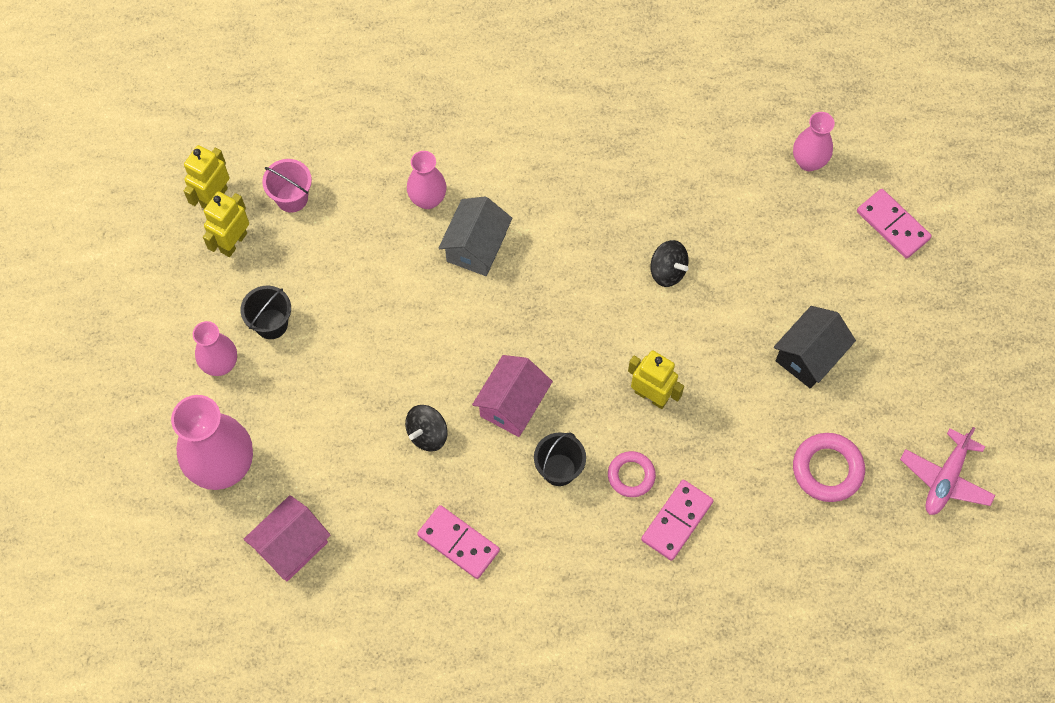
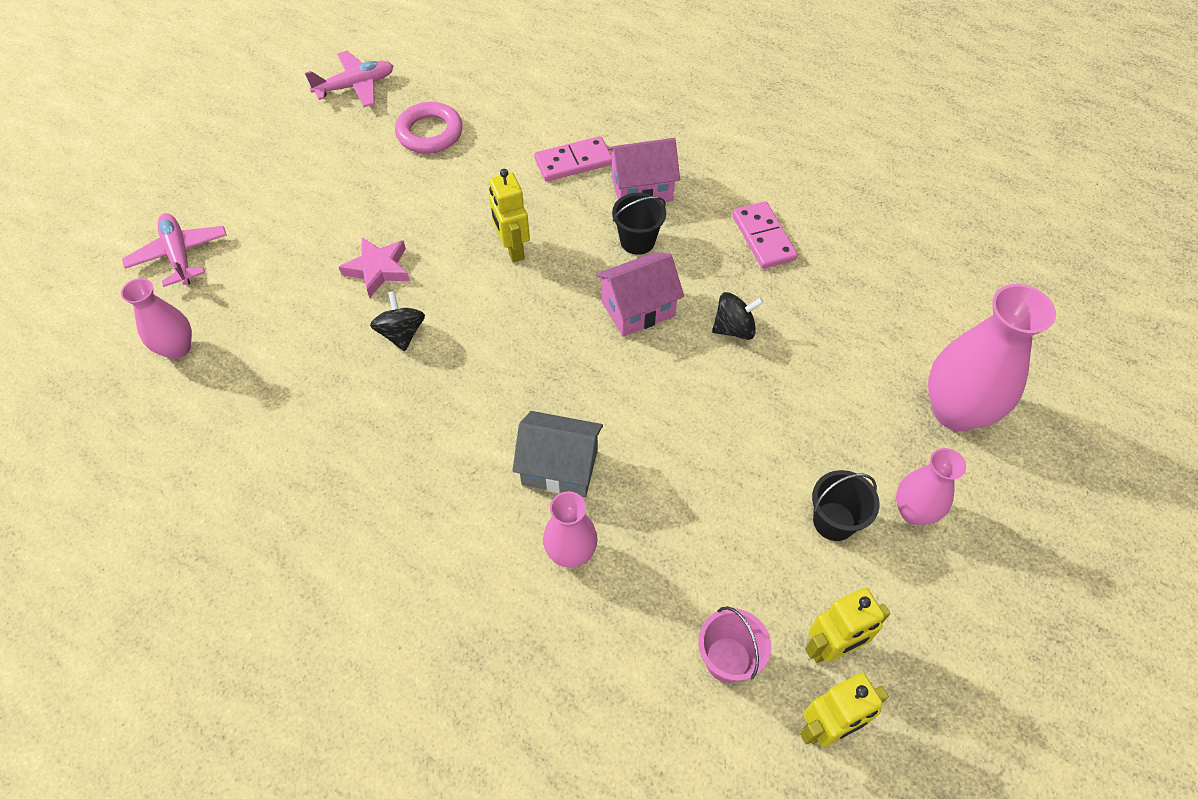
camera: 145 degrees left, 10 degrees down
(291, 546) = (918, 311): pink house -> pink house (641, 188)
(476, 247) = (560, 467): grey house -> grey house turned 45 degrees clockwise
(631, 475) = (581, 206): pink ring -> none
(736, 310) = (378, 269): none -> pink star
(809, 356) = (359, 205): black house -> none
(892, 225) = (179, 255): pink domino -> pink plane

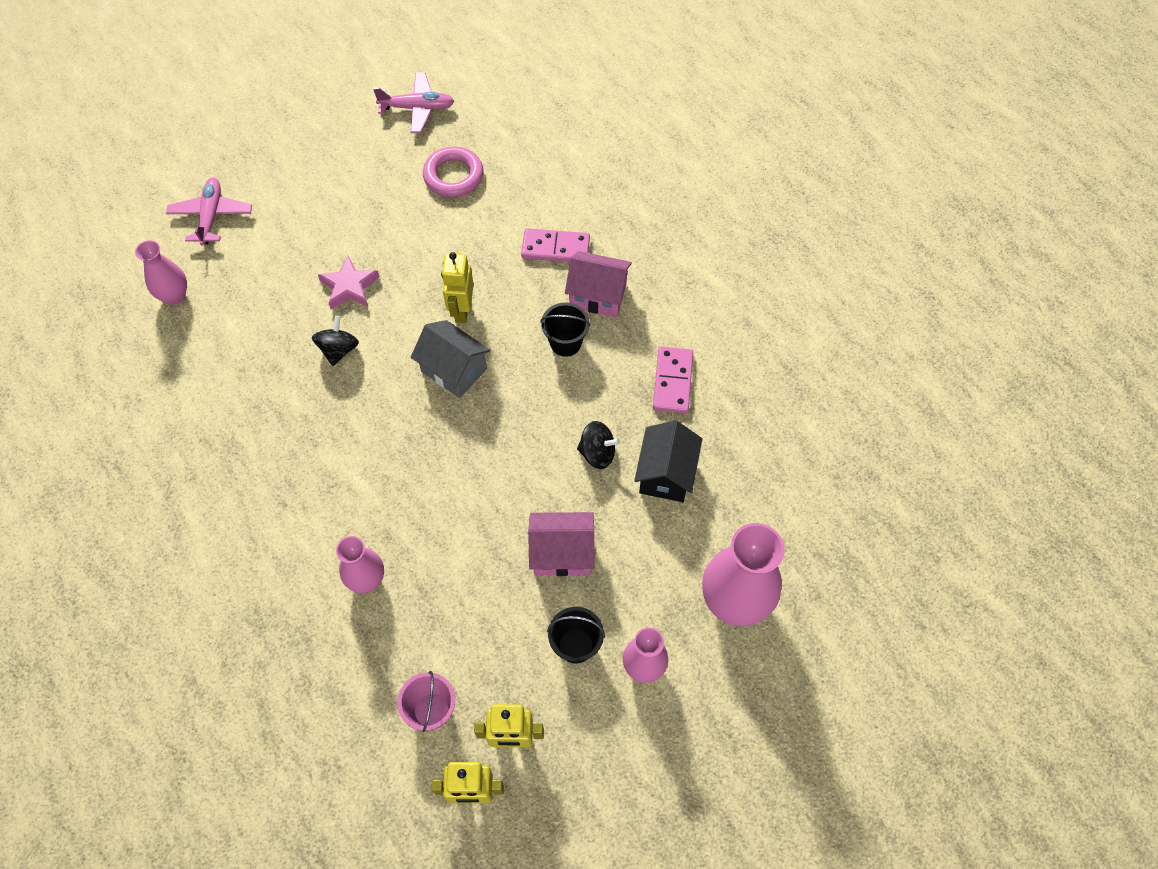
camera: 25 degrees right, 5 degrees up
(560, 467) = (396, 510): grey house -> grey house (454, 370)
(638, 308) = (530, 403): pink house -> pink house (562, 553)
(812, 321) = (666, 474): none -> black house

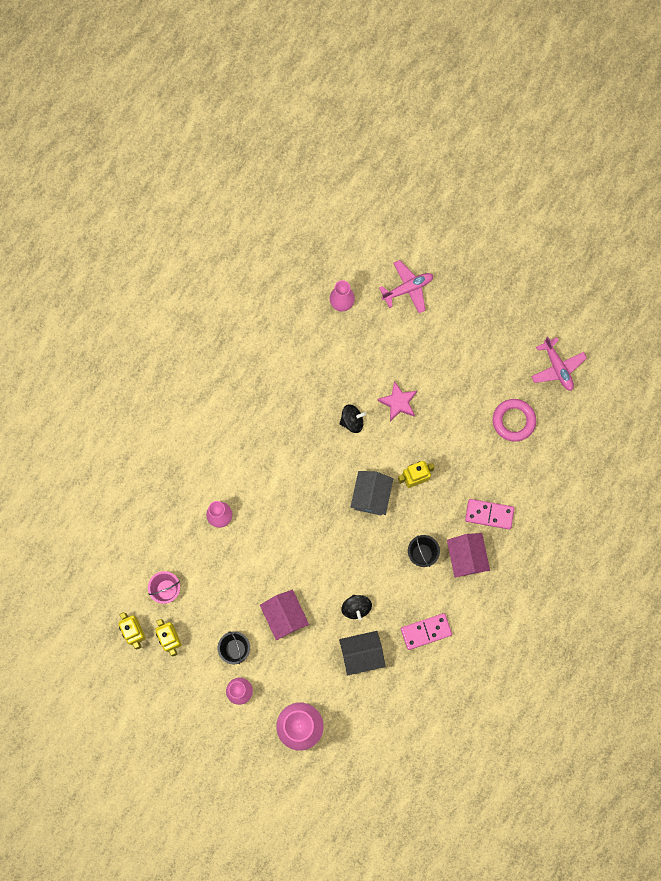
camera: 65 degrees right, 15 degrees up
(555, 248) = (489, 514): pink domino -> pink domino turned 60 degrees counterclockwise

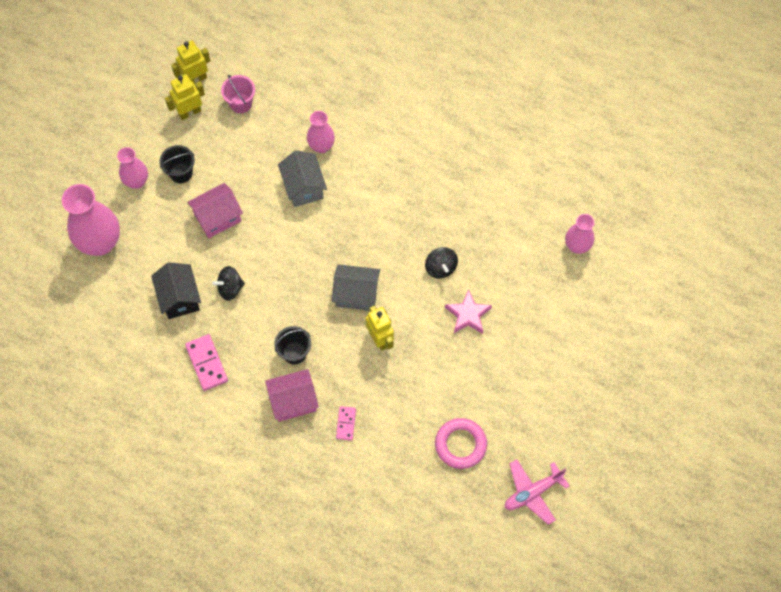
camera: 85 degrees right, 10 degrees down
(261, 536) = (303, 187): none -> grey house
(408, 289) = (605, 315): pink plane -> none
(489, 514) = (346, 424): pink domino -> pink domino, size x0.62

